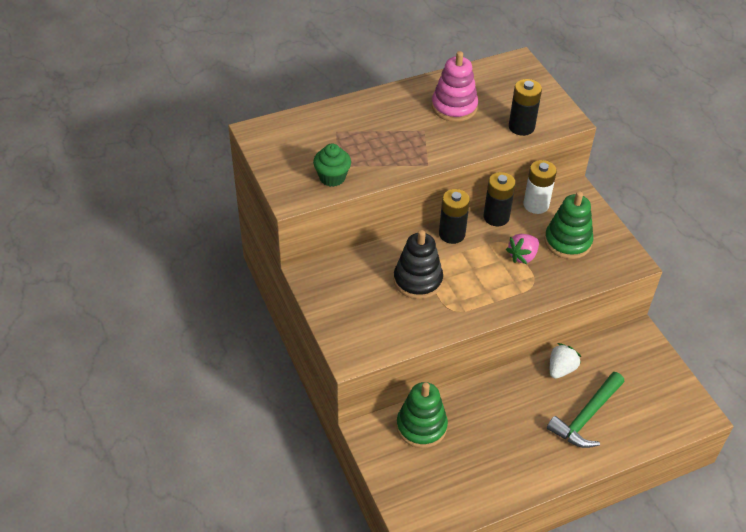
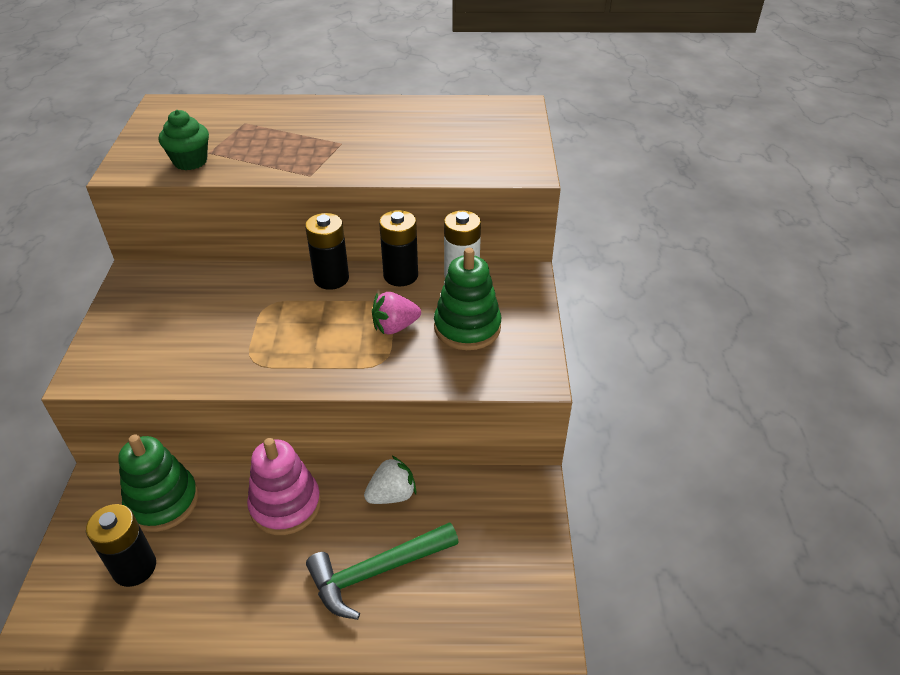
camera: 25 degrees right, 5 degrees down
(418, 280) = (245, 315): black stacking toy -> none
(454, 107) = (399, 130): pink stacking toy -> pink stacking toy (285, 505)
(521, 127) = (461, 165): black battery -> black battery (134, 567)

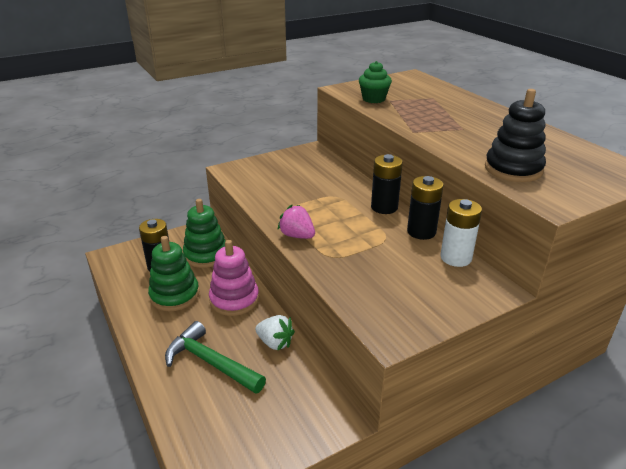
camera: 60 degrees right, 10 degrees down
(395, 327) = (369, 249): pink strawberry -> pink strawberry (297, 235)
(452, 159) = (513, 169): none -> black stacking toy
(467, 327) = (405, 281): green stacking toy -> green stacking toy (175, 295)

